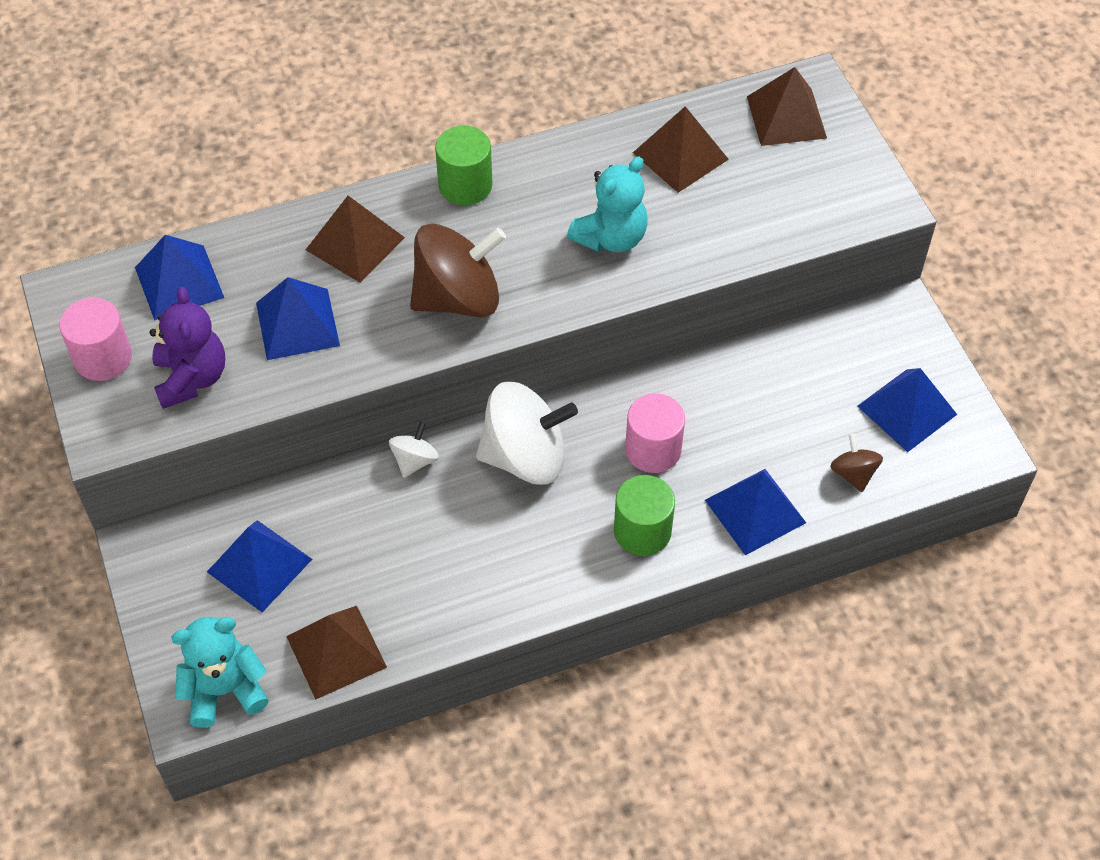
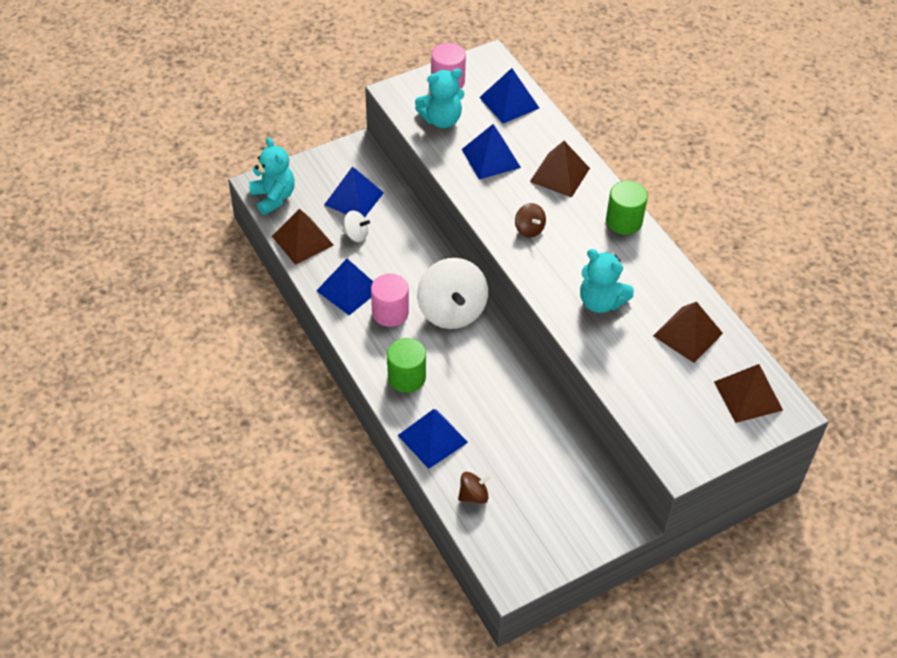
camera: 80 degrees right, 5 degrees down
(191, 378) = (441, 120): purple teddy bear -> turquoise teddy bear
(414, 460) = (438, 257): white spinning top -> white spinning top (356, 235)
(458, 298) = (529, 229): brown spinning top -> brown spinning top, size x0.47
(653, 450) = (470, 378): pink cylinder -> pink cylinder (390, 312)
(907, 410) = (536, 527): blue pyramid -> blue pyramid (349, 289)

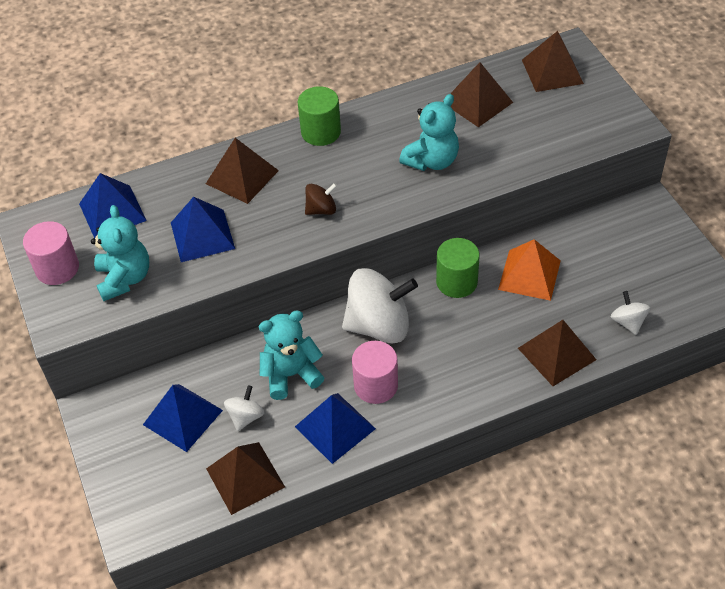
camera: 80 degrees left, 0 degrees up
(273, 197) = (160, 512): turquoise teddy bear -> turquoise teddy bear (291, 374)
(406, 377) = (472, 373): green cylinder -> green cylinder (456, 282)
(432, 438) = (556, 354): blue pyramid -> brown pyramid
(473, 495) = (628, 322): brown spinning top -> white spinning top
(521, 418) = (529, 275): none -> orange pyramid

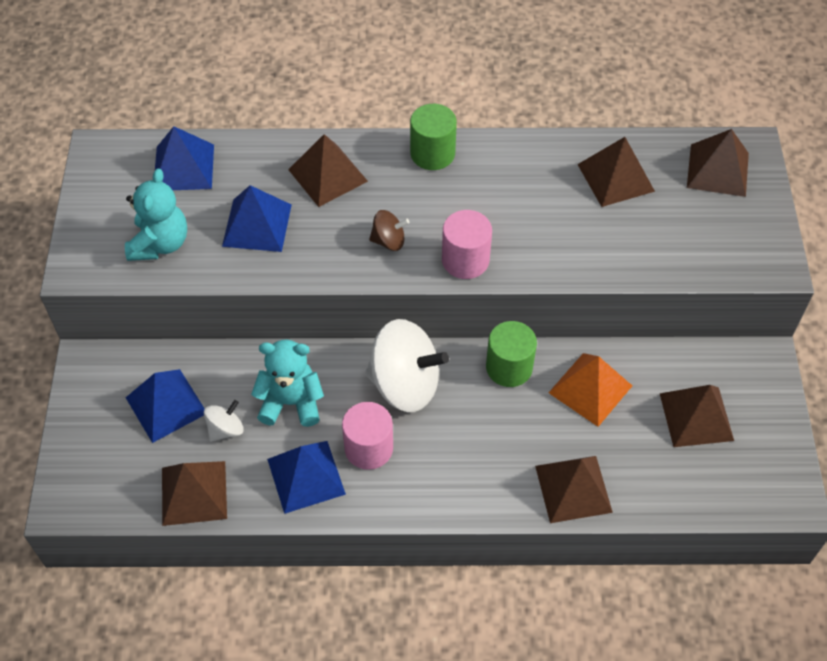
camera: 20 degrees right, 5 degrees up
(57, 268) = (103, 208): pink cylinder -> pink cylinder (465, 260)
(432, 161) = (531, 228): turquoise teddy bear -> none
(621, 265) = (696, 417): none -> brown pyramid
(628, 322) = (669, 484): white spinning top -> none

